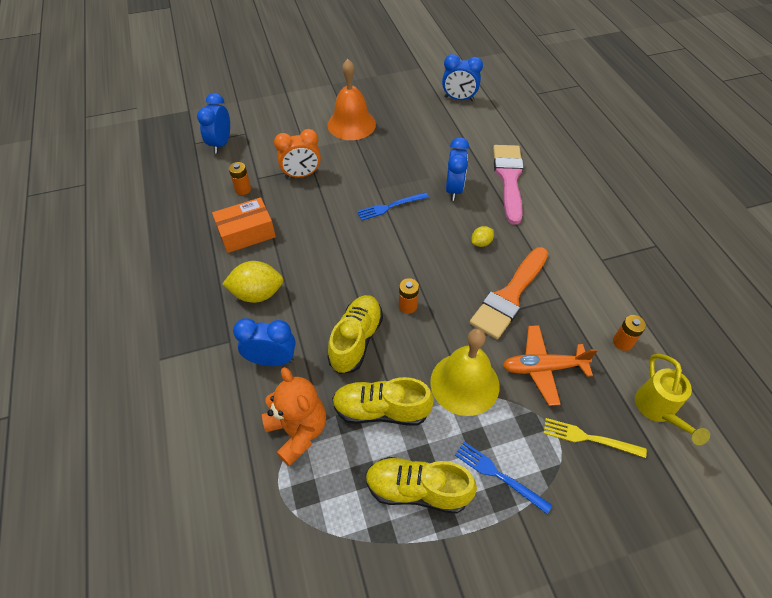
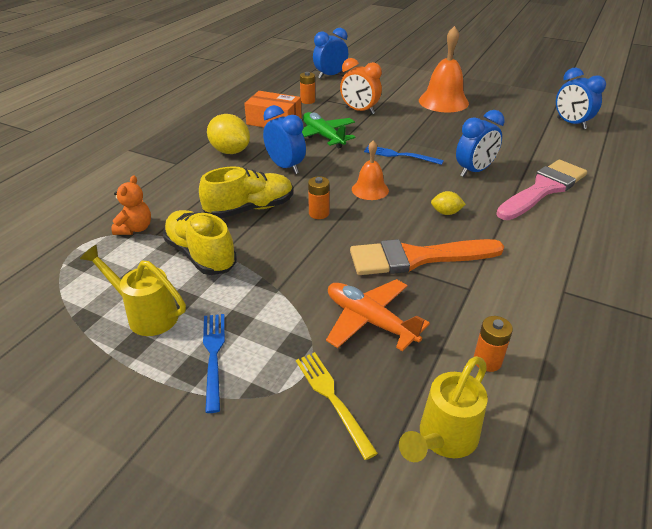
camera: 45 degrees right, 15 degrees down
(272, 360) = (182, 186): blue clock -> blue clock (285, 167)
(298, 431) = (135, 229): orange teddy bear -> orange teddy bear, size x0.61
(310, 224) = (323, 136): none -> green plane
(412, 256) = (370, 189): none -> orange bell
(417, 489) = (146, 314): yellow shoe -> yellow watering can
(464, 383) = (285, 283): yellow bell -> none

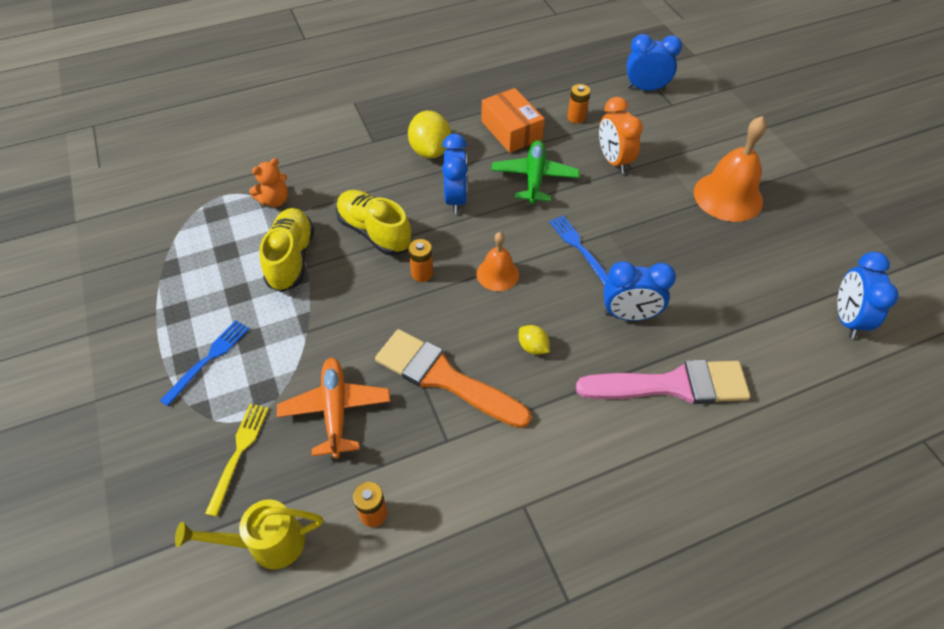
camera: 40 degrees right, 15 degrees up
(146, 314) = (205, 291): yellow watering can -> none
(250, 209) = (374, 232): yellow shoe -> yellow shoe turned 150 degrees counterclockwise

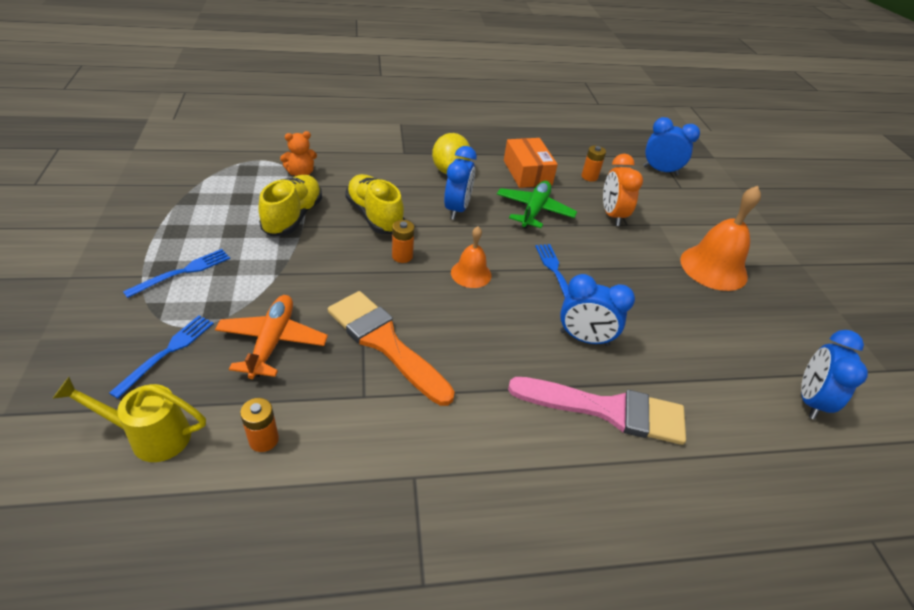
camera: 10 degrees right, 10 degrees down
(239, 453) = (167, 352): yellow fork -> blue fork
(532, 347) = (480, 340): yellow lemon -> none

